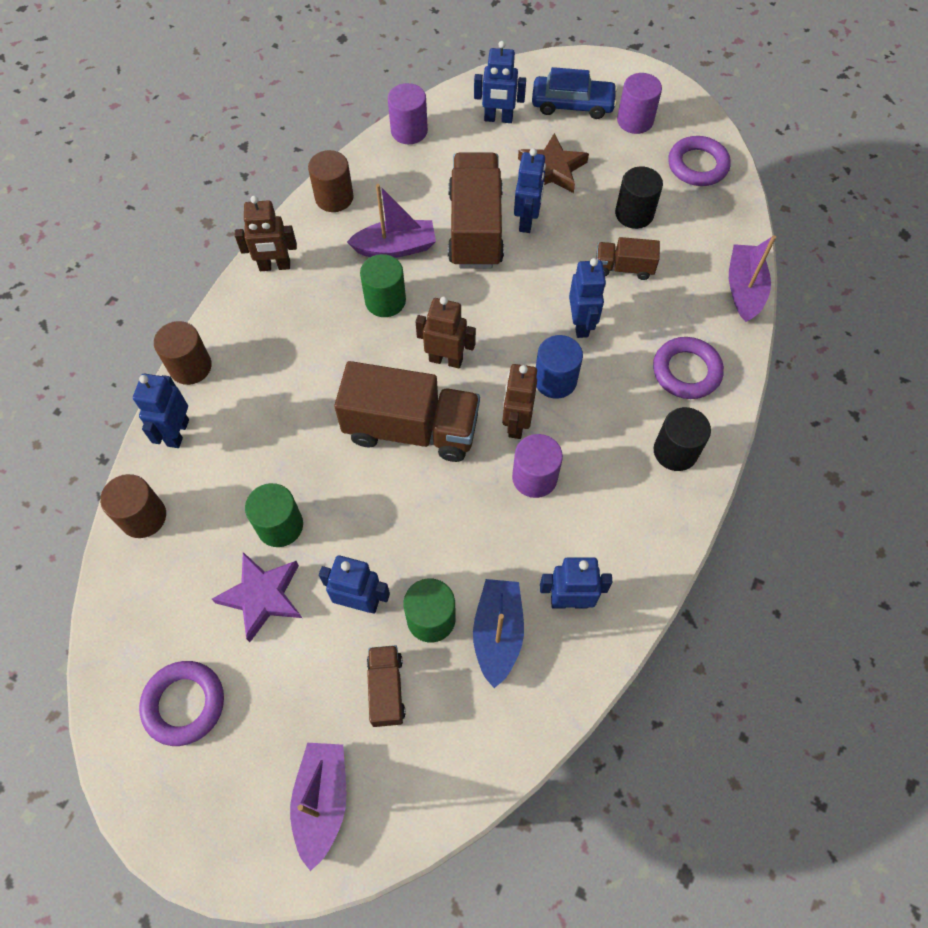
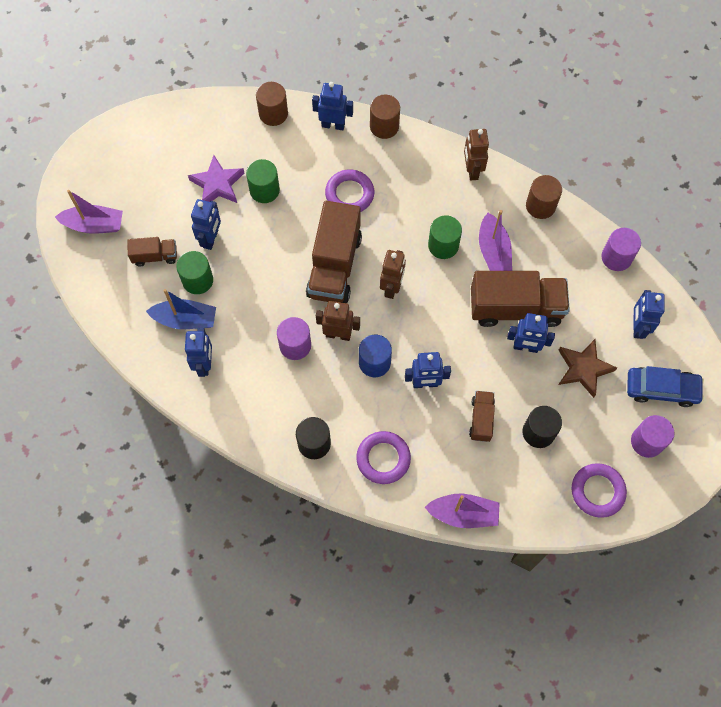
camera: 90 degrees right, 5 degrees up
(184, 704) = (155, 150): purple ring -> purple ring (349, 194)
(572, 104) = (661, 389): blue car -> blue car turned 90 degrees counterclockwise

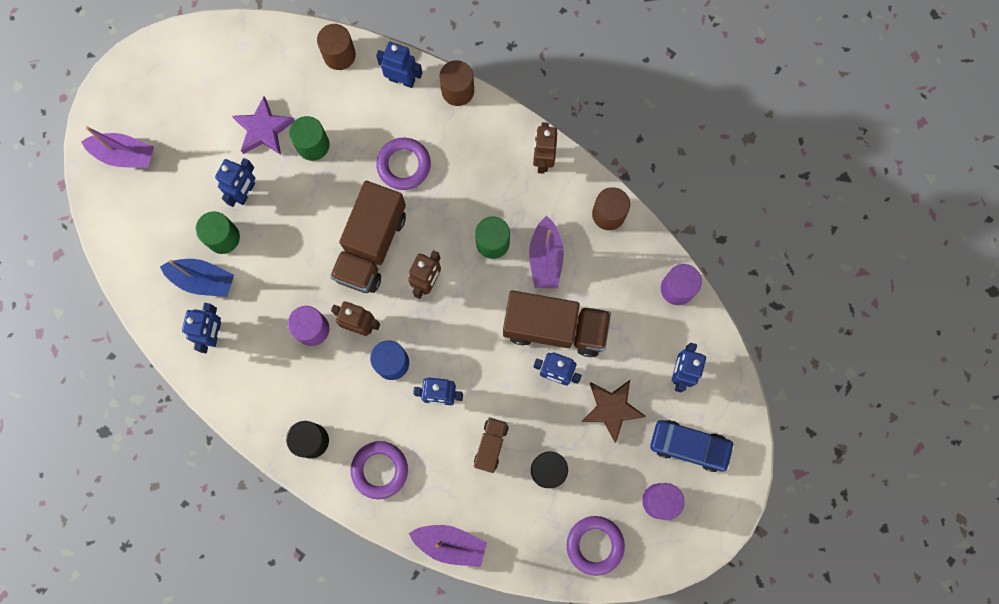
camera: 10 degrees right, 10 degrees up
(155, 256) = (183, 202): brown truck -> none

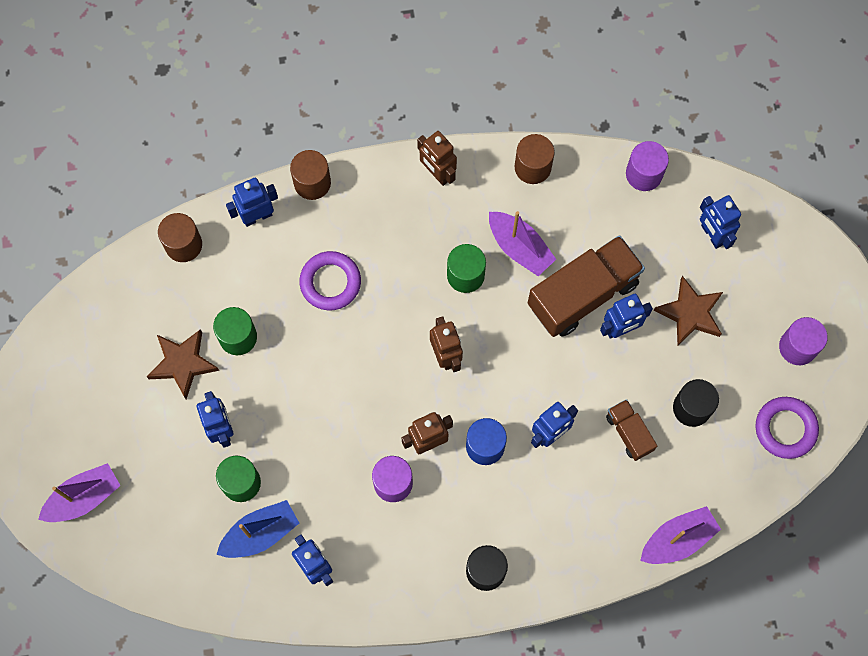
camera: 45 degrees left, 5 degrees down
(263, 129) = (183, 363): purple star -> brown star
(371, 246) = (371, 371): brown truck -> none
(380, 470) = (563, 538): purple ring -> none
(689, 446) = (776, 284): blue car -> none

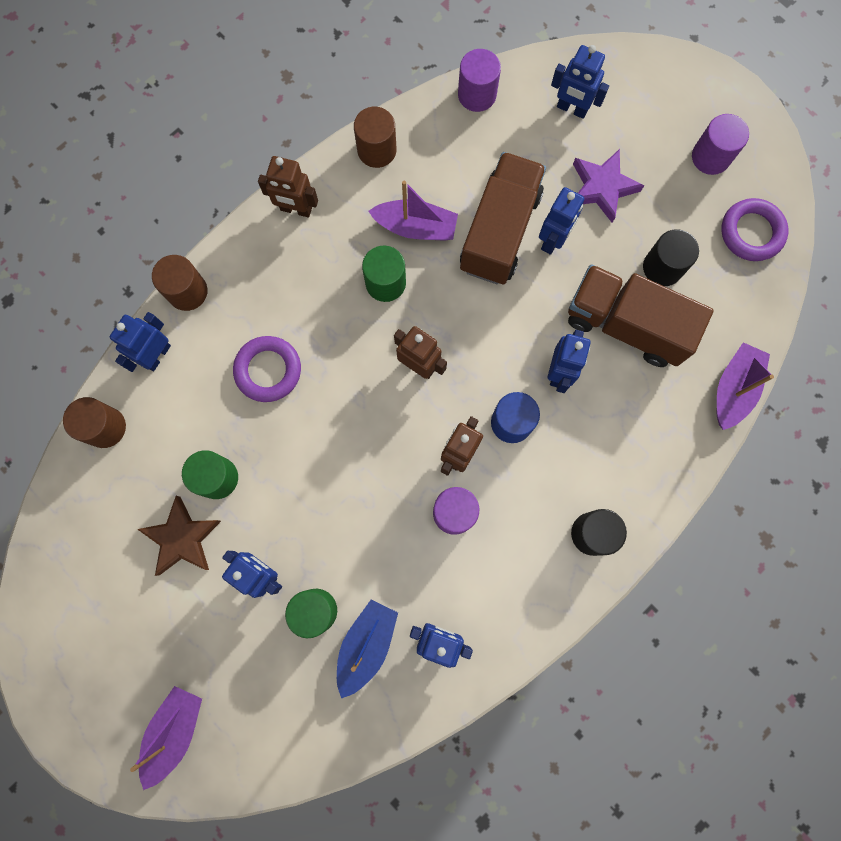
camera: 35 degrees left, 5 degrees up
(629, 433) = (626, 325): brown truck -> brown truck, size x2.00
(690, 313) = (602, 187): brown star -> purple star

